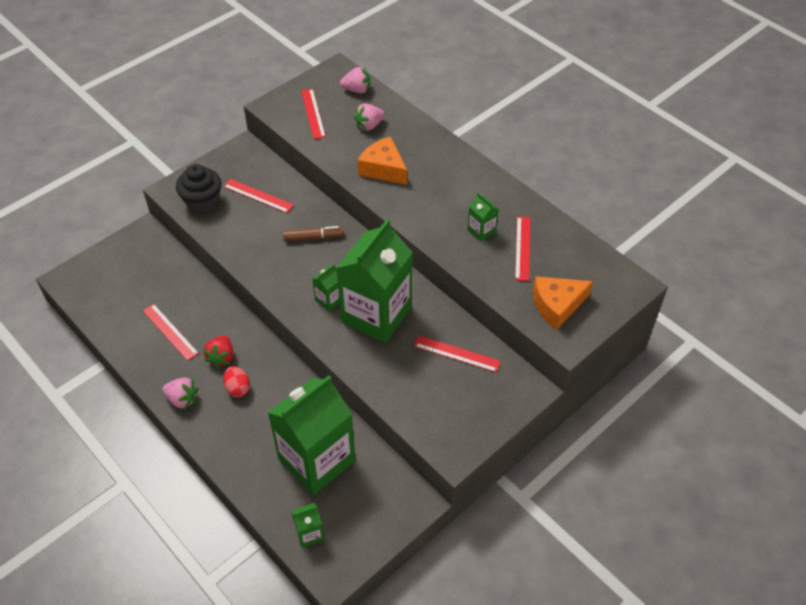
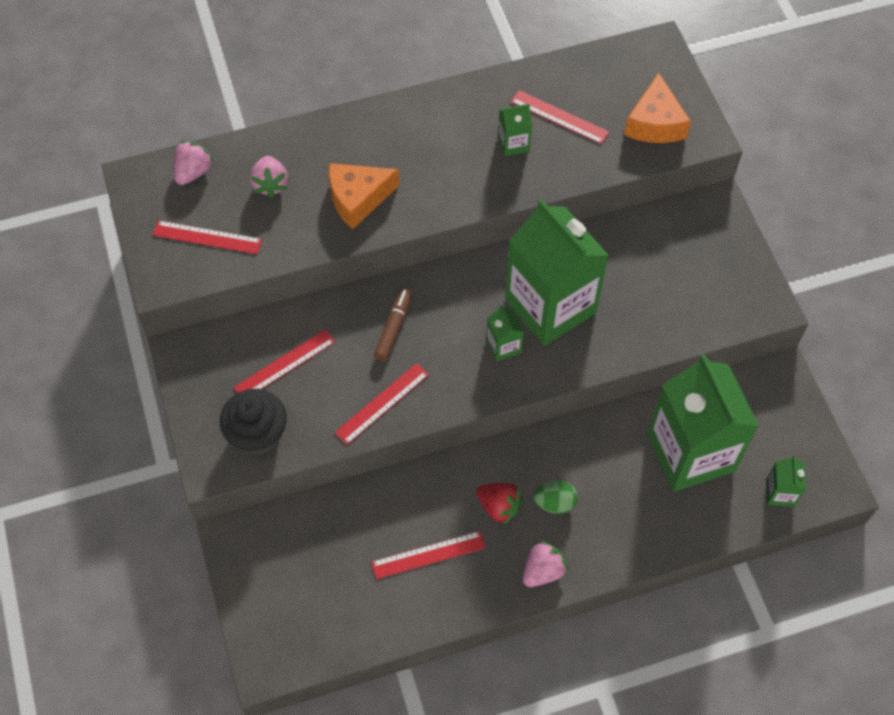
camera: 65 degrees left, 10 degrees up
(238, 388) = (554, 503): red egg -> green egg
(457, 354) = (642, 250): red ruler -> red ruler (382, 403)

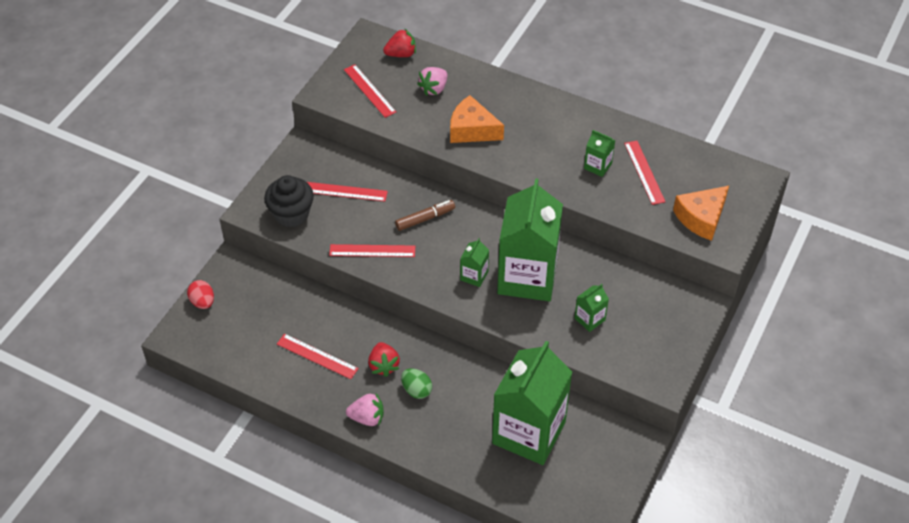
camera: 45 degrees right, 10 degrees down
(193, 172) = (401, 54): pink strawberry -> red strawberry
(251, 604) = (203, 302): none -> red egg
(780, 493) = (557, 500): green carton -> green carton (589, 319)

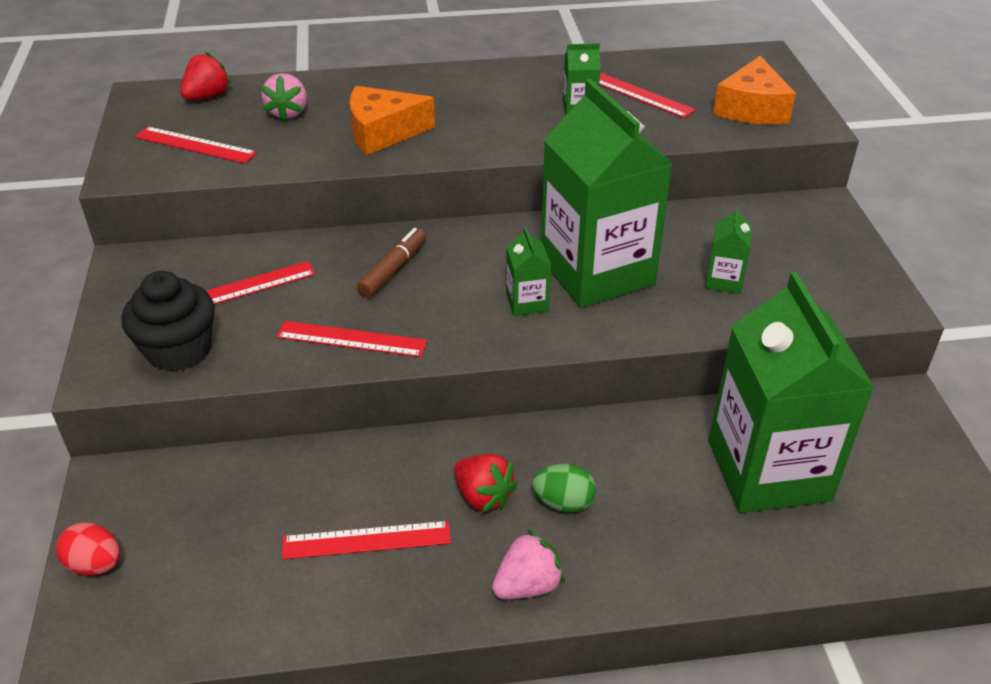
camera: 35 degrees left, 10 degrees down
(372, 251) = (351, 339): red ruler -> red ruler turned 45 degrees clockwise

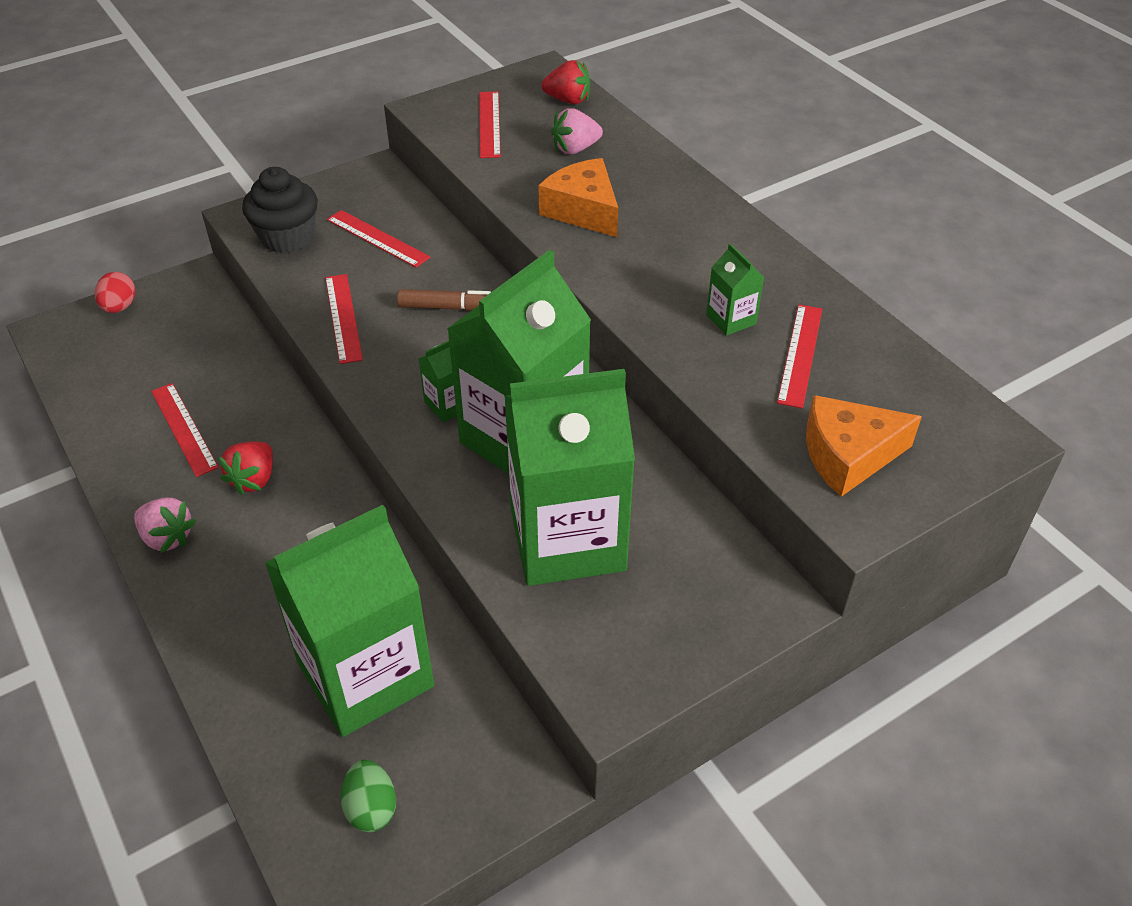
camera: 65 degrees right, 5 degrees up
(563, 503) = (265, 533): green egg -> green egg (371, 808)
(724, 280) = (567, 539): green carton -> green carton, size x2.47

